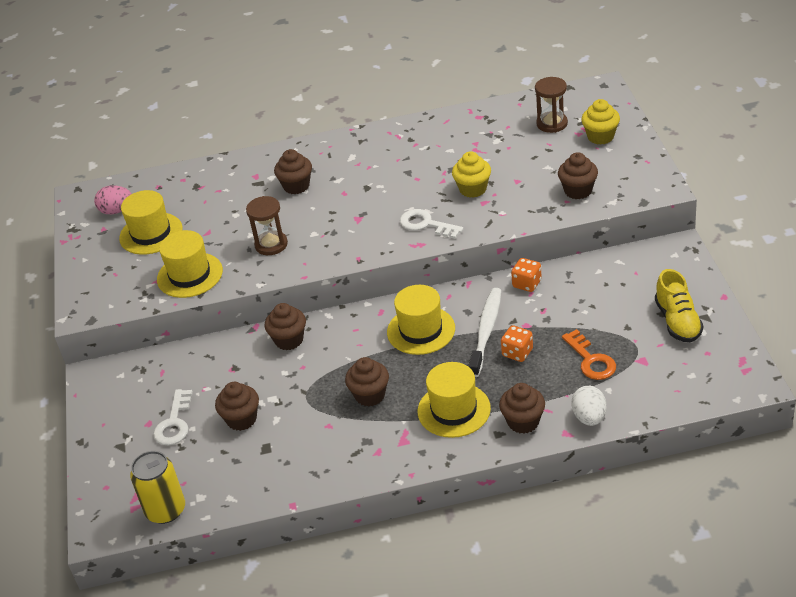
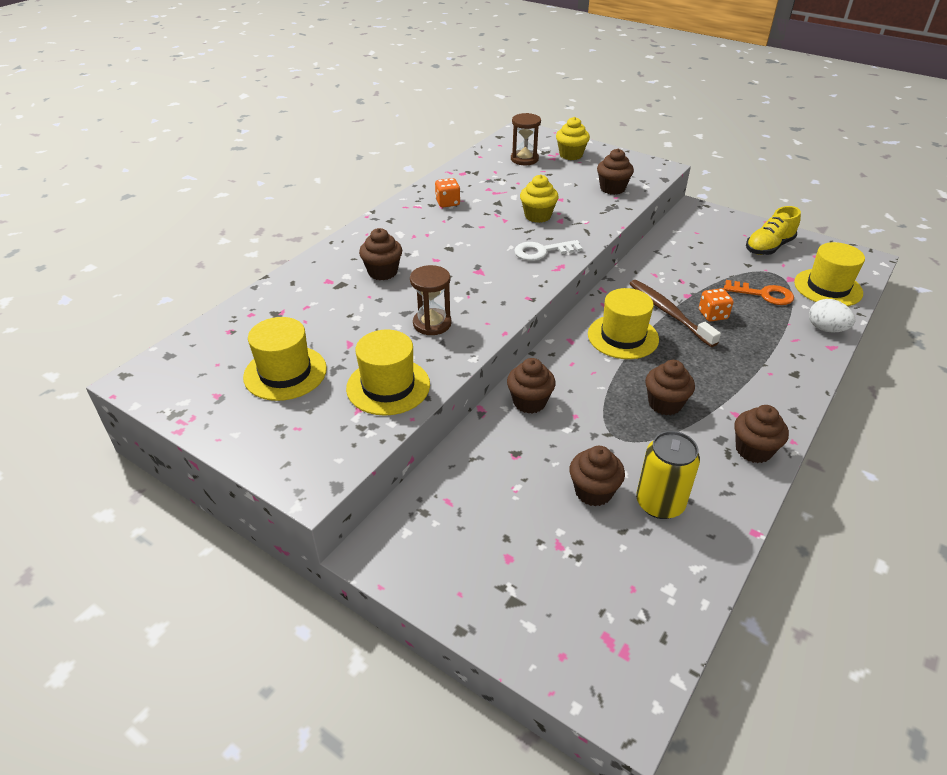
camera: 50 degrees left, 0 degrees up
(116, 211) = (209, 372): pink egg -> none
(165, 510) = (659, 628): yellow can -> yellow can (660, 503)
(174, 423) = (535, 539): white key -> none
(454, 410) = (740, 376): yellow hat -> yellow hat (828, 288)
(486, 331) = (669, 313): white toothbrush -> brown toothbrush
(523, 422) = (795, 356): brown cupcake -> brown cupcake (753, 450)
(527, 284) = (642, 270): orange dice -> orange dice (447, 203)
(677, 321) = (769, 247): yellow shoe -> yellow shoe turned 105 degrees clockwise

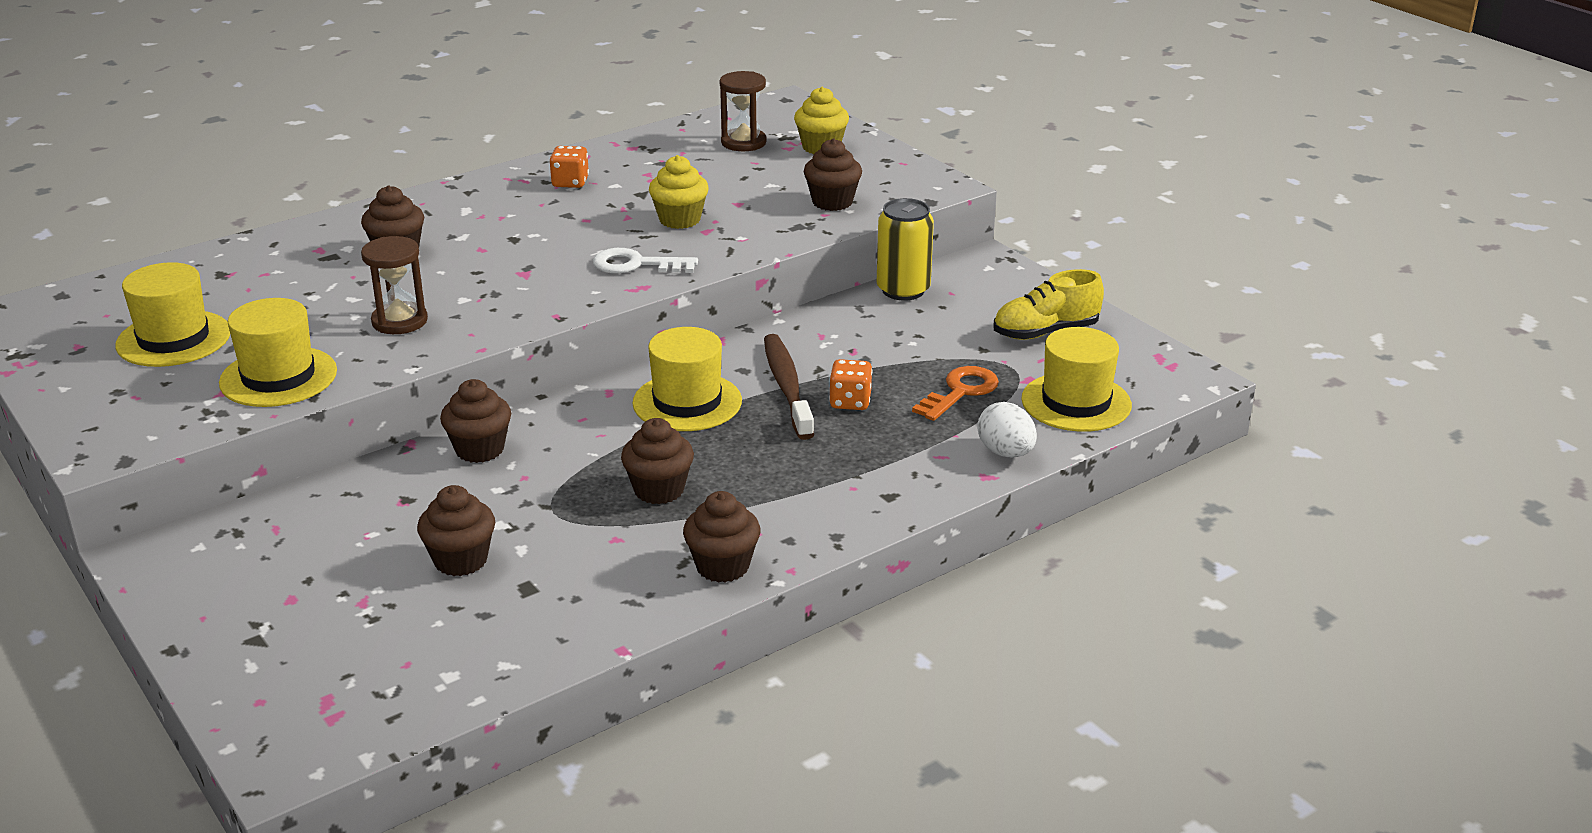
camera: 20 degrees right, 10 degrees down
(660, 503) = (532, 591): yellow can -> yellow can (903, 290)
(764, 294) = (960, 392): orange key -> orange key turned 90 degrees counterclockwise

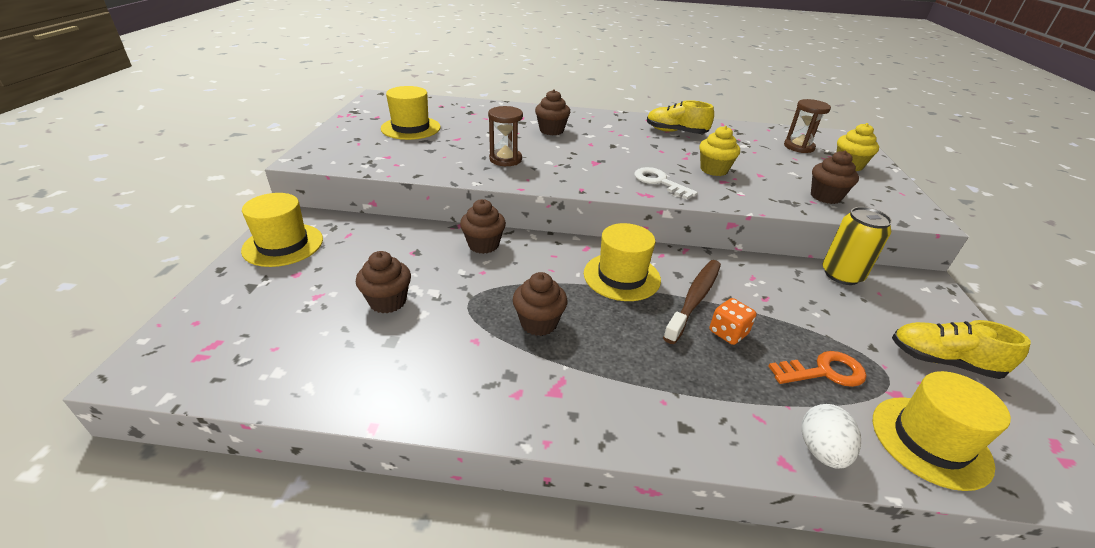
camera: 40 degrees right, 5 degrees up
(278, 377) = (419, 160): yellow hat -> yellow hat (283, 245)
(570, 182) = (675, 132): orange dice -> yellow shoe
(722, 566) = (507, 405): brown cupcake -> none

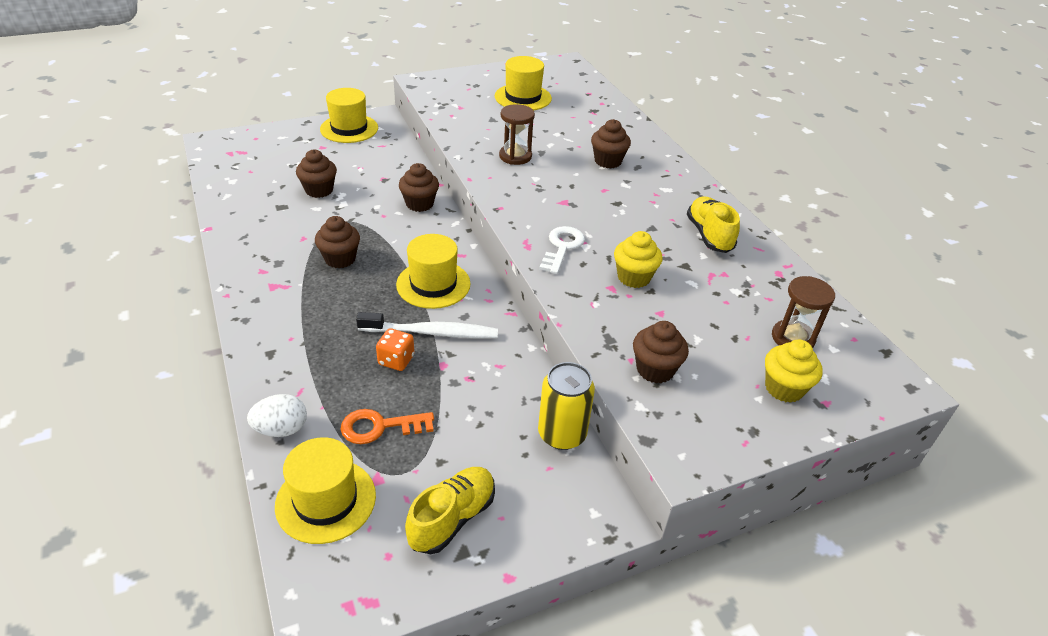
camera: 60 degrees right, 5 degrees up
(694, 299) = (432, 332): brown toothbrush -> white toothbrush
(824, 372) = (380, 427): orange key -> orange key turned 120 degrees clockwise
(942, 361) = (452, 518): yellow shoe -> yellow shoe turned 45 degrees clockwise

